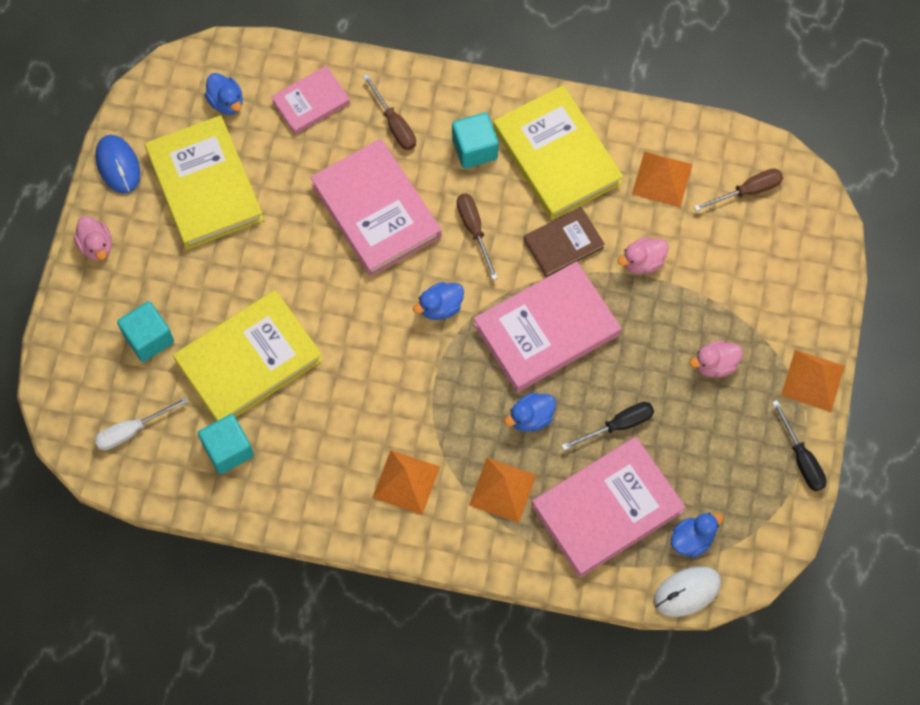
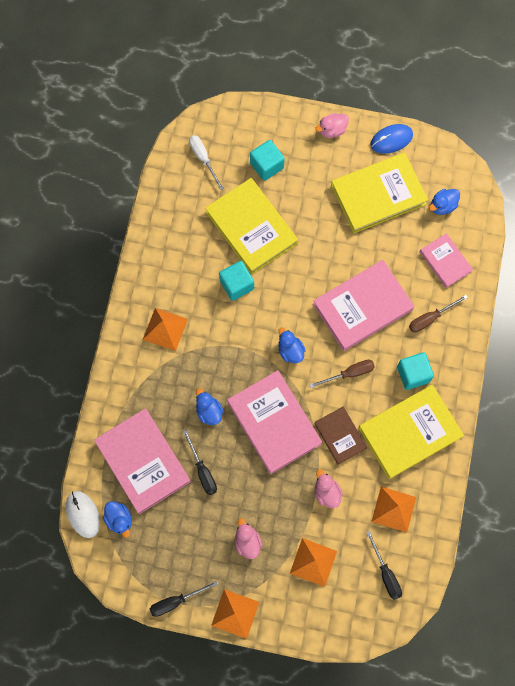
camera: 90 degrees right, 5 degrees up
(228, 450) = (189, 217): turquoise cube -> turquoise cube (236, 285)
(502, 489) = (158, 392): orange pyramid -> orange pyramid (313, 562)
(747, 191) = (385, 573): brown screwdriver -> black screwdriver

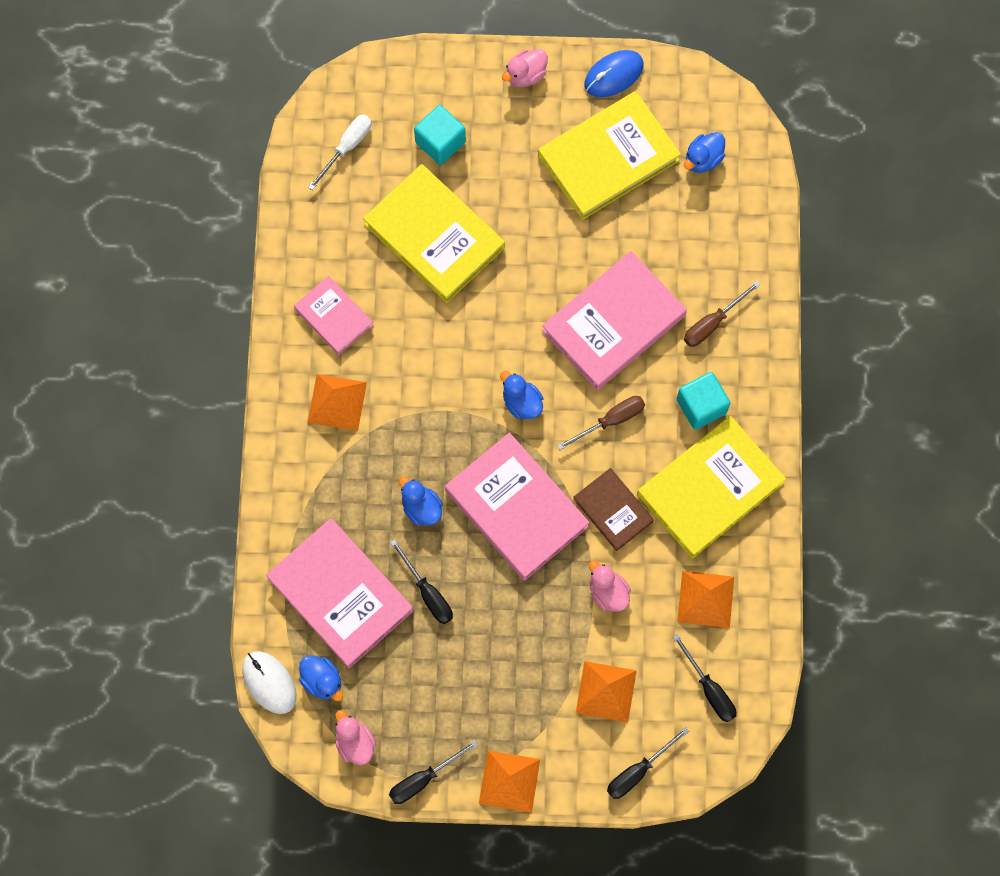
camera: 10 degrees left, 0 degrees up
(203, 159) = (347, 147): white screwdriver -> white screwdriver turned 75 degrees clockwise
(236, 285) = (428, 321): turquoise cube -> none
(247, 541) = (509, 679): pink duck -> pink duck (355, 742)
(326, 623) = (638, 771): none -> black screwdriver
(445, 261) = (720, 238): pink book -> pink book (334, 317)

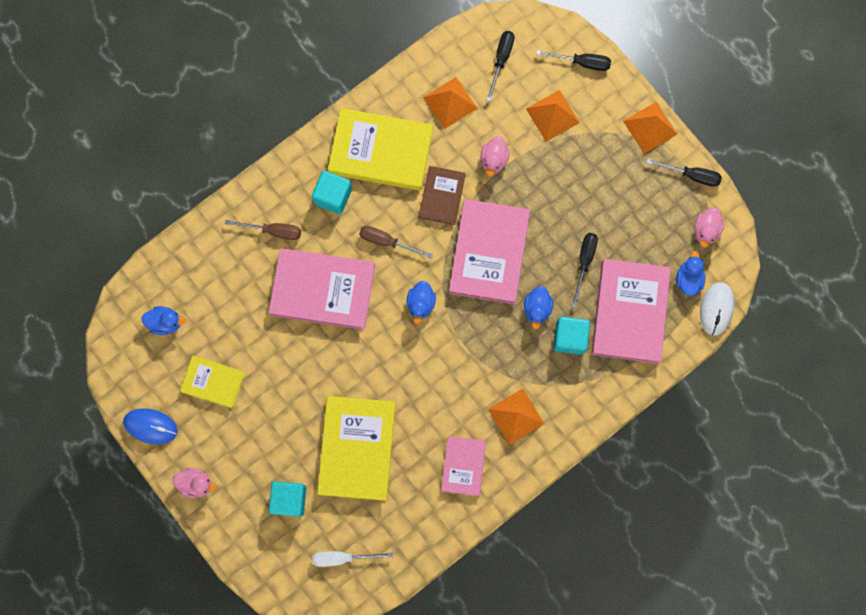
camera: 130 degrees left, 5 degrees up
(366, 515) = (569, 338): none -> turquoise cube
(608, 158) = (213, 382): yellow book -> yellow book, size x0.56

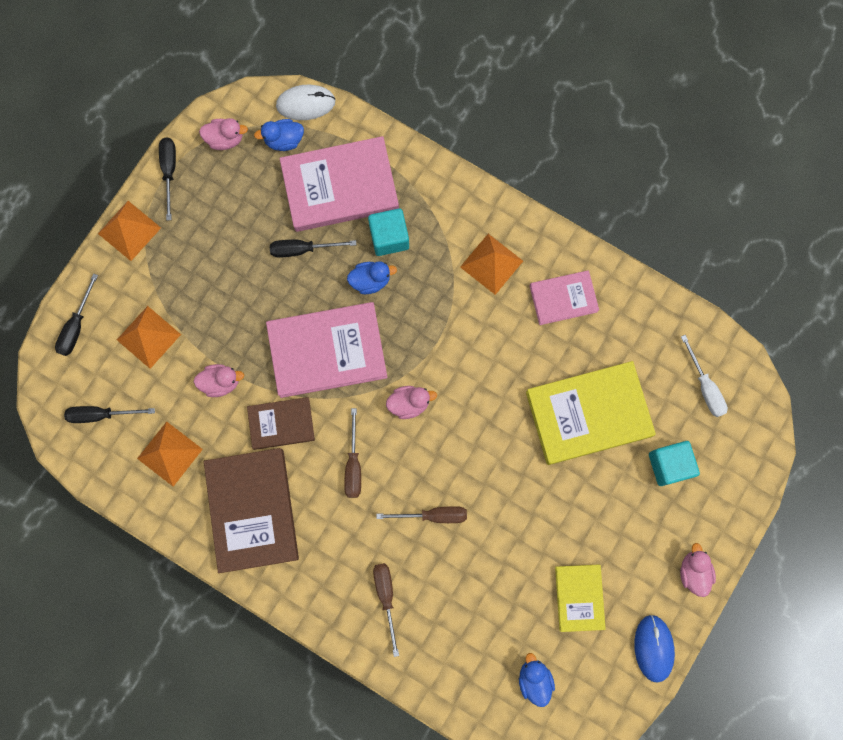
camera: 110 degrees left, 0 degrees up
(323, 290) = (433, 515): pink book -> brown screwdriver
(333, 196) = (323, 544): turquoise cube -> none
(381, 151) = (252, 510): yellow book -> brown book
(421, 304) = (409, 403): blue duck -> pink duck
(582, 62) = (76, 326): black screwdriver -> black screwdriver turned 150 degrees counterclockwise

